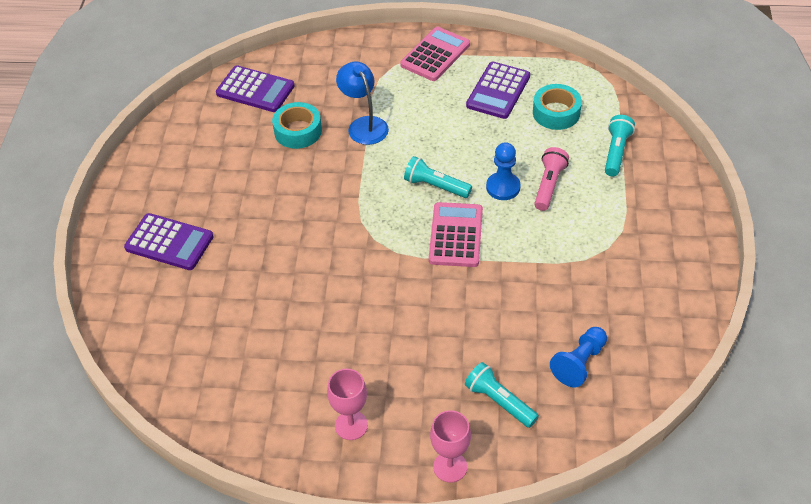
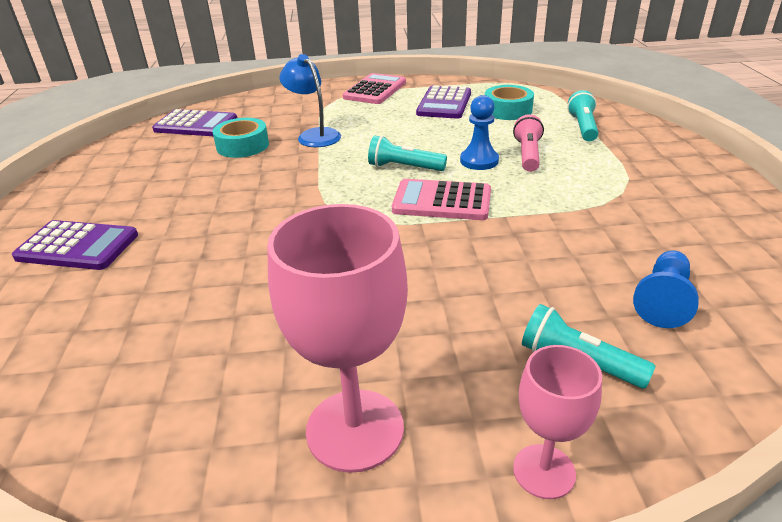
camera: 10 degrees left, 15 degrees down
(351, 425) = (355, 429): pink goblet -> pink goblet, size x1.74
(456, 235) = (442, 201): pink calculator -> pink calculator turned 75 degrees counterclockwise

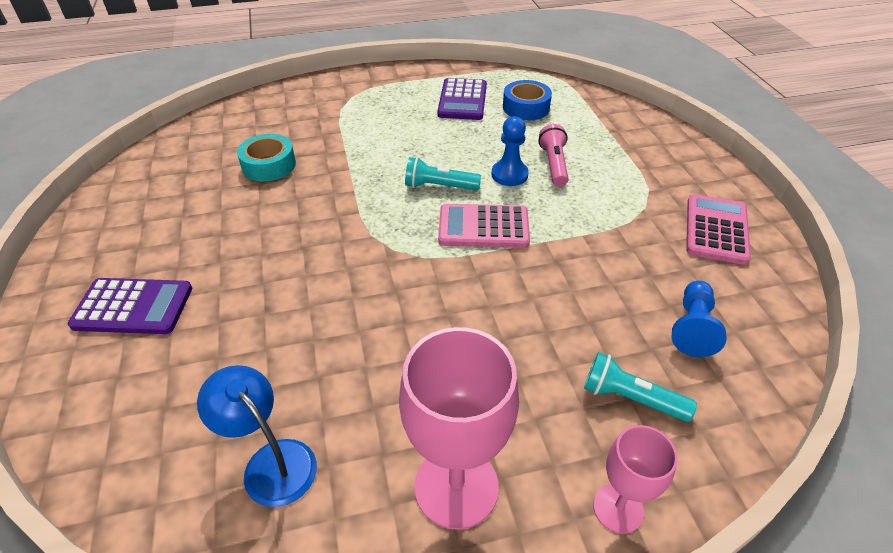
camera: 10 degrees left, 10 degrees up
(196, 125) = (210, 138): purple calculator -> none
(314, 135) = (340, 147): blue lamp -> blue lamp (271, 461)
(375, 90) = (389, 83): pink calculator -> pink calculator (716, 229)
(507, 110) = (526, 107): turquoise tape -> blue tape
(583, 127) = (600, 127): turquoise flashlight -> none

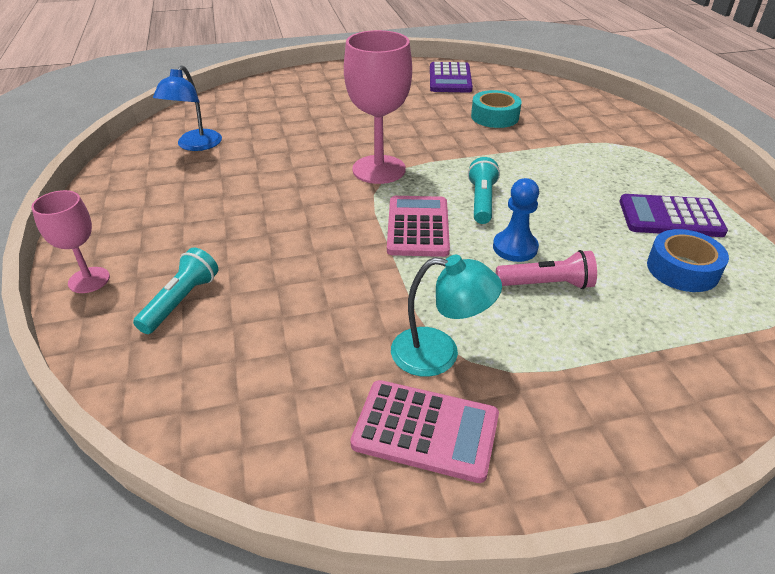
camera: 90 degrees right, 5 degrees down
(133, 307) = (330, 92): purple calculator -> purple calculator (450, 79)
(271, 461) = (195, 145): blue lamp -> blue lamp turned 150 degrees clockwise
(456, 487) = (145, 209): pink goblet -> pink goblet (379, 169)
(644, 221) = (439, 353): none -> turquoise lamp
(692, 328) = (251, 363): blue pawn -> none

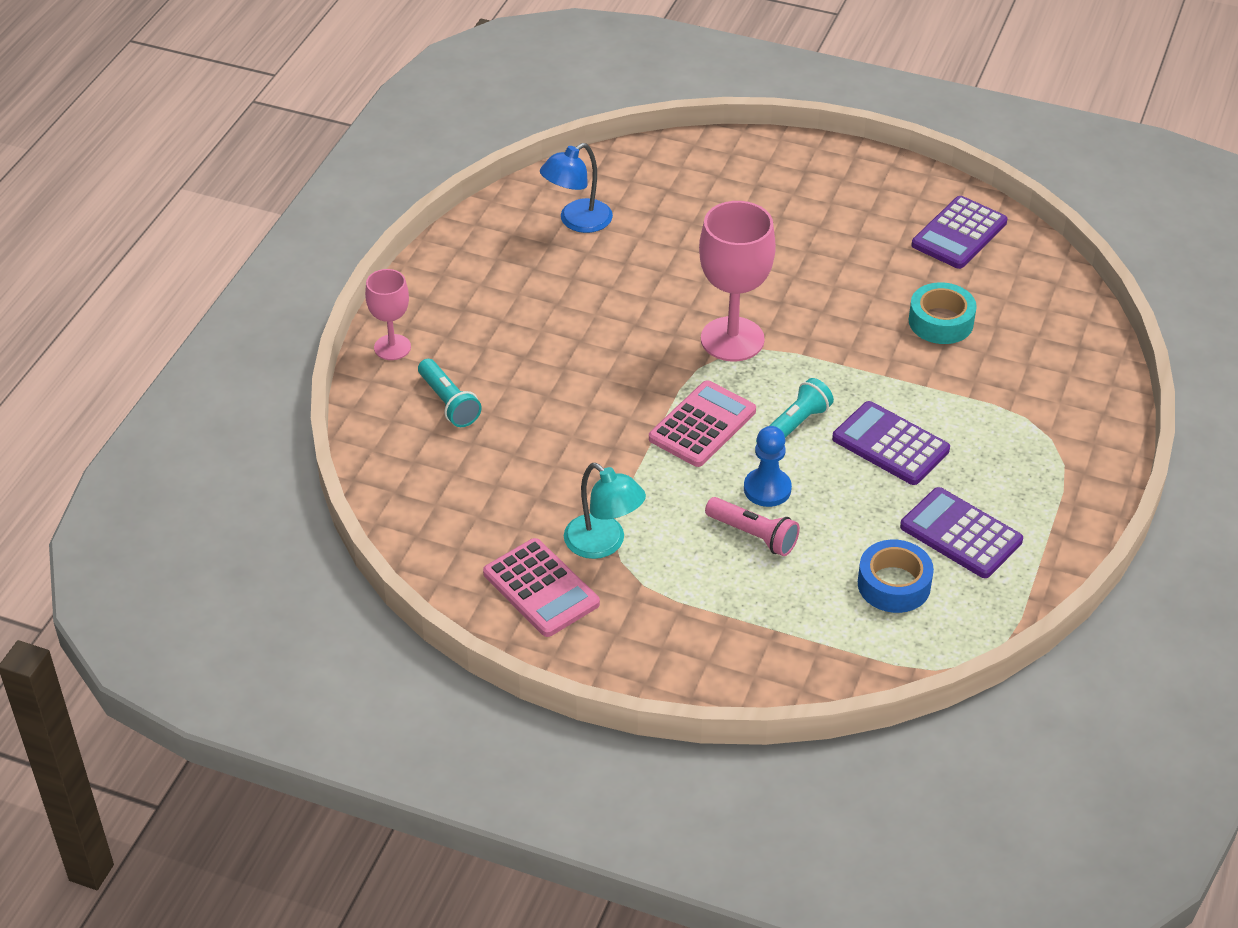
camera: 35 degrees right, 5 degrees up
(181, 301) = (448, 402): turquoise flashlight -> turquoise flashlight turned 90 degrees clockwise
(555, 186) = (890, 444): none -> purple calculator

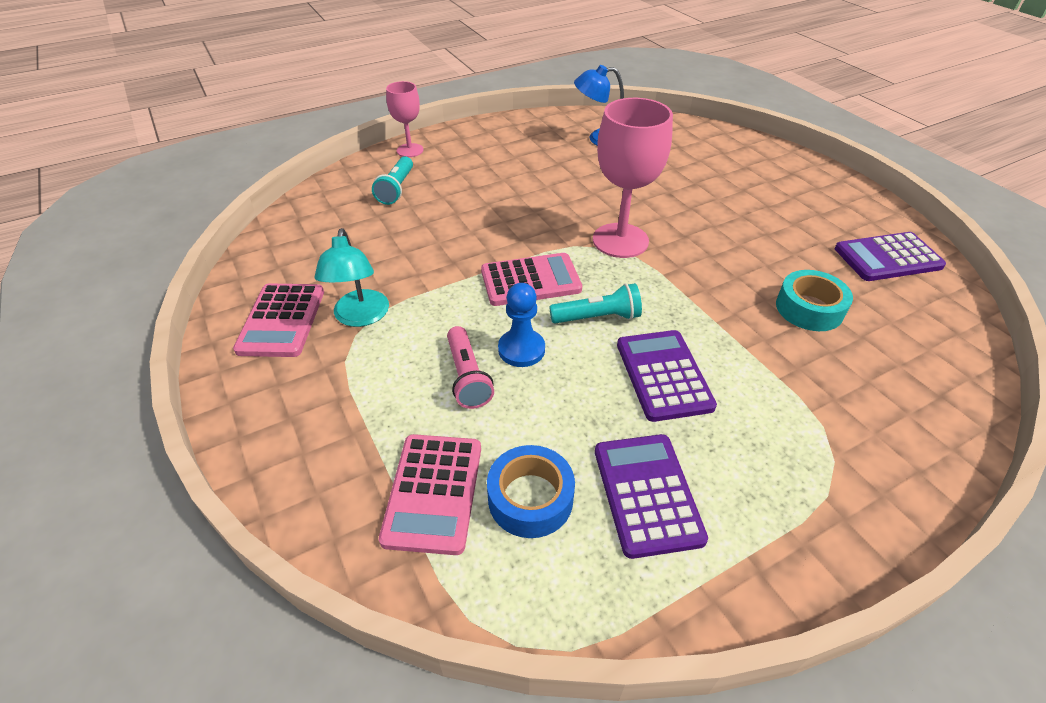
camera: 40 degrees right, 0 degrees up
(829, 623) = (433, 492): none -> pink calculator

